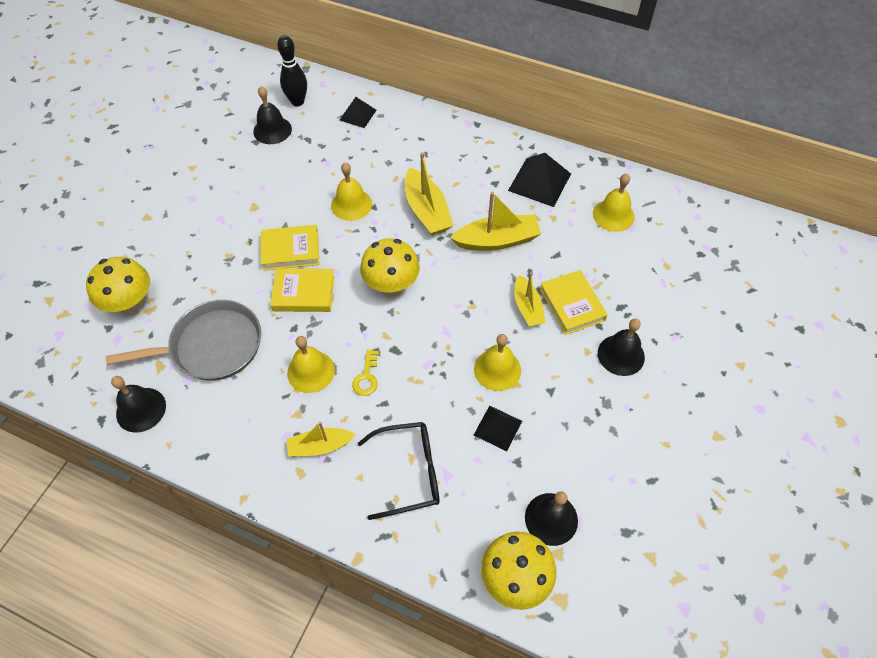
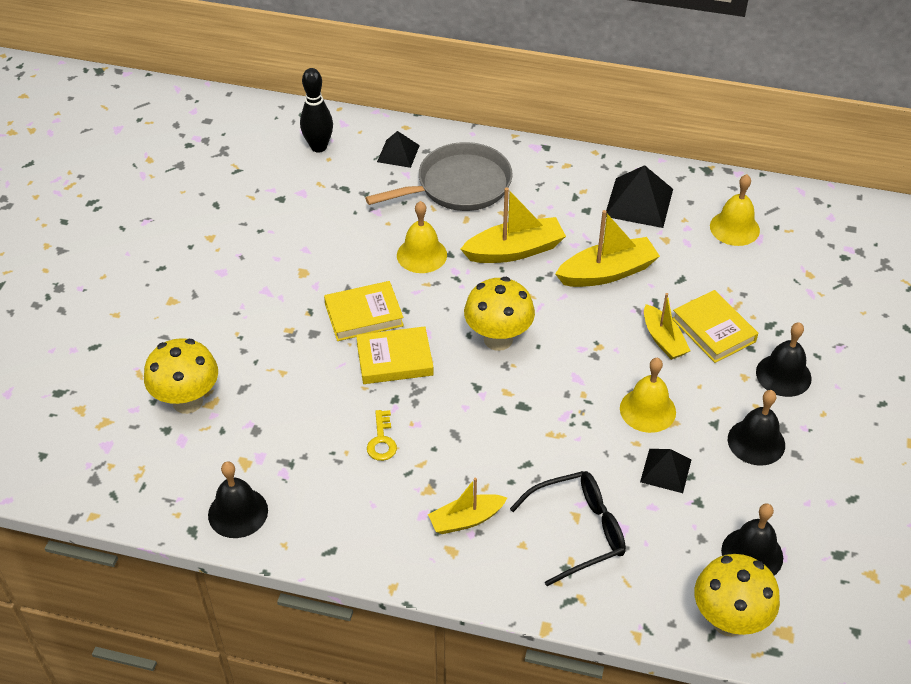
camera: 10 degrees left, 10 degrees down
(212, 346) = (302, 432): grey pan -> grey pan (459, 185)
(272, 130) = (297, 183): black bell -> black bell (756, 442)
(311, 371) = (430, 442): yellow bell -> none
(366, 377) = (498, 439): yellow key -> yellow key (381, 440)
(427, 211) = (514, 250): yellow boat -> yellow boat turned 75 degrees counterclockwise

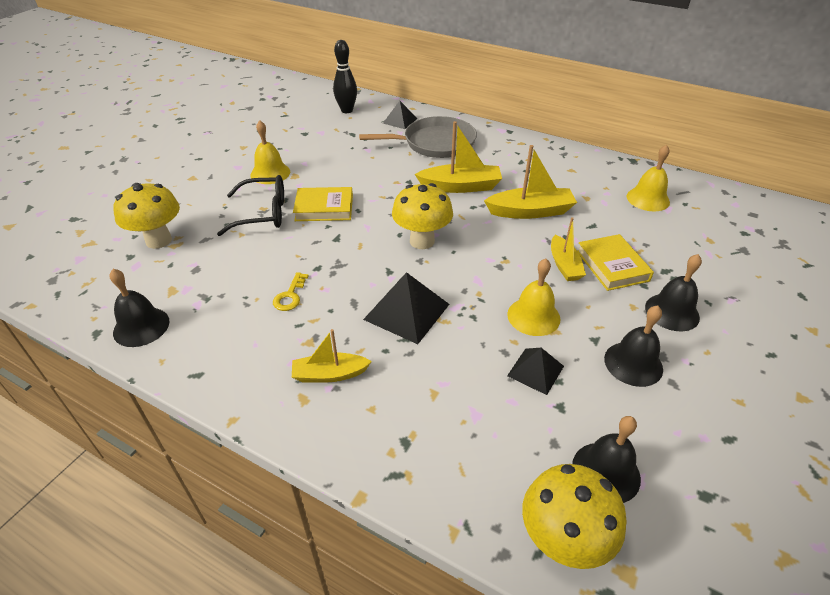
camera: 15 degrees right, 5 degrees down
(394, 359) = (332, 241): yellow book -> none
(421, 255) = (387, 178): yellow bell -> yellow bell (270, 173)
(578, 531) = (431, 408): black glasses -> black glasses (263, 213)
(639, 202) = (571, 172): black pyramid -> black pyramid (407, 311)

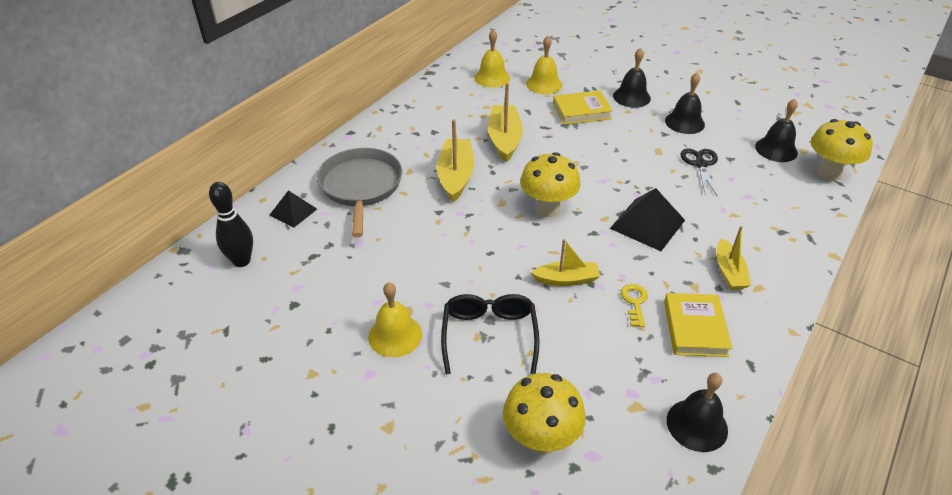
camera: 85 degrees left, 0 degrees up
(290, 296) = (634, 302): yellow key -> yellow key turned 105 degrees counterclockwise
(324, 208) = (483, 280): yellow book -> yellow book (695, 328)
(533, 316) = (644, 157): yellow bell -> yellow bell (544, 84)
(535, 371) = (700, 164): black pyramid -> black scissors
(564, 265) = (581, 133): yellow boat -> yellow boat (566, 279)

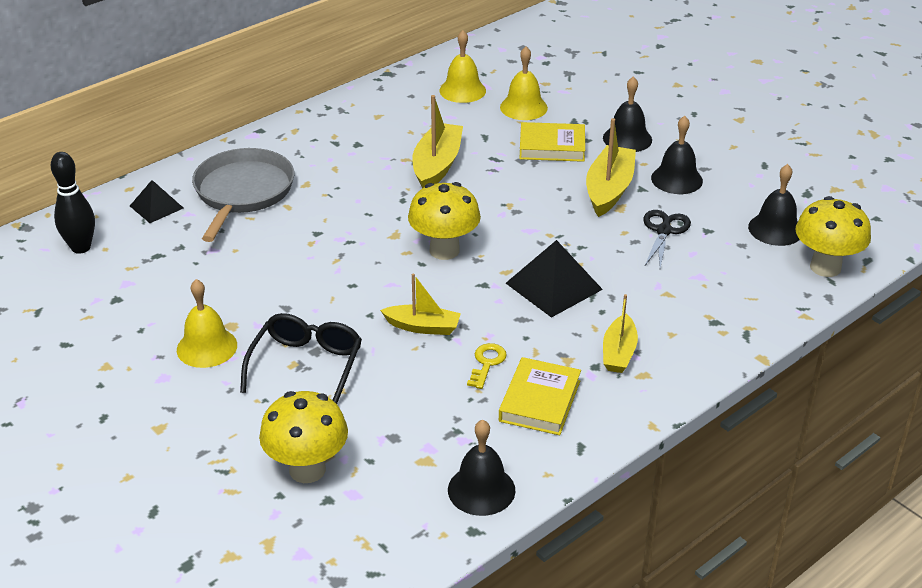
camera: 15 degrees right, 5 degrees down
(456, 176) = (356, 198): yellow boat -> yellow boat (609, 190)

